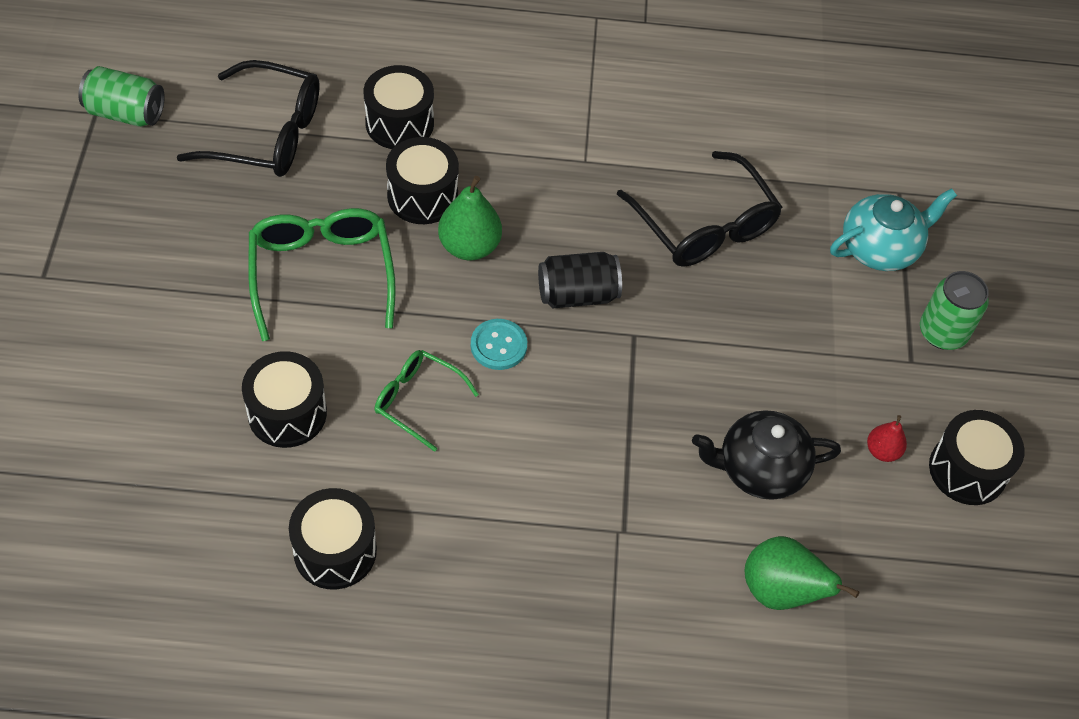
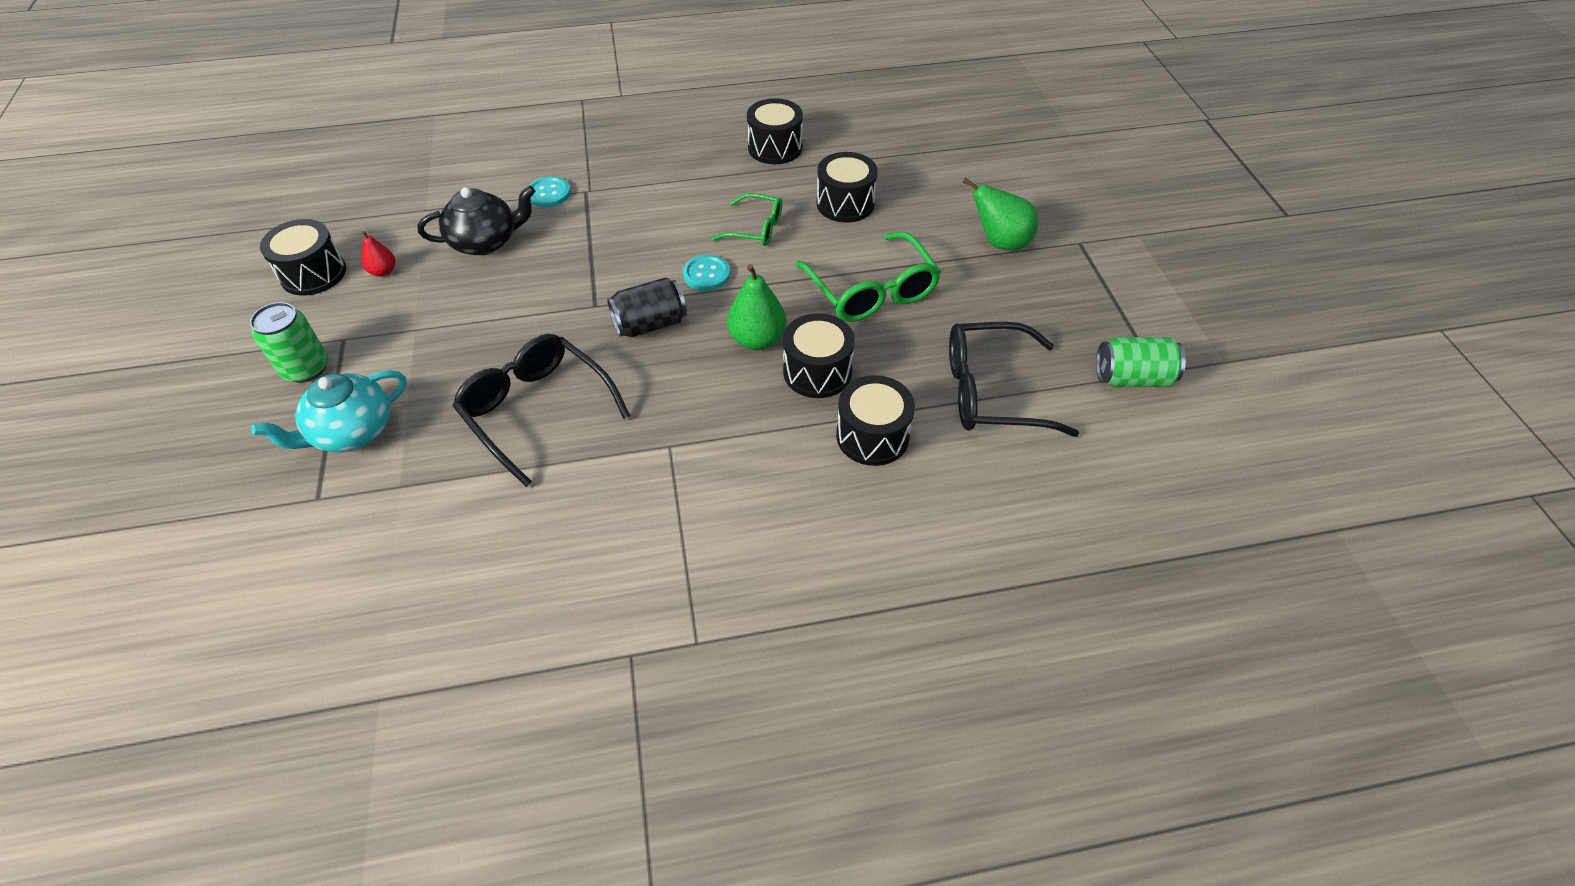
camera: 170 degrees right, 5 degrees down
(675, 539) = (548, 193): none -> turquoise button
(780, 591) = (473, 183): green pear -> green pear (1000, 243)

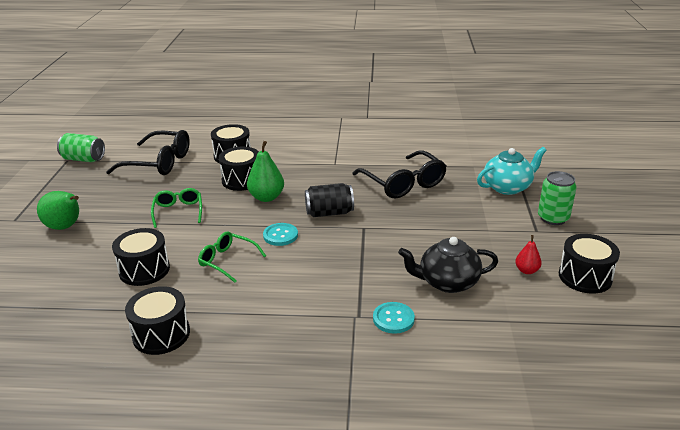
camera: 165 degrees left, 20 degrees down
(871, 291) = (178, 211): green glasses -> green glasses, size x0.59

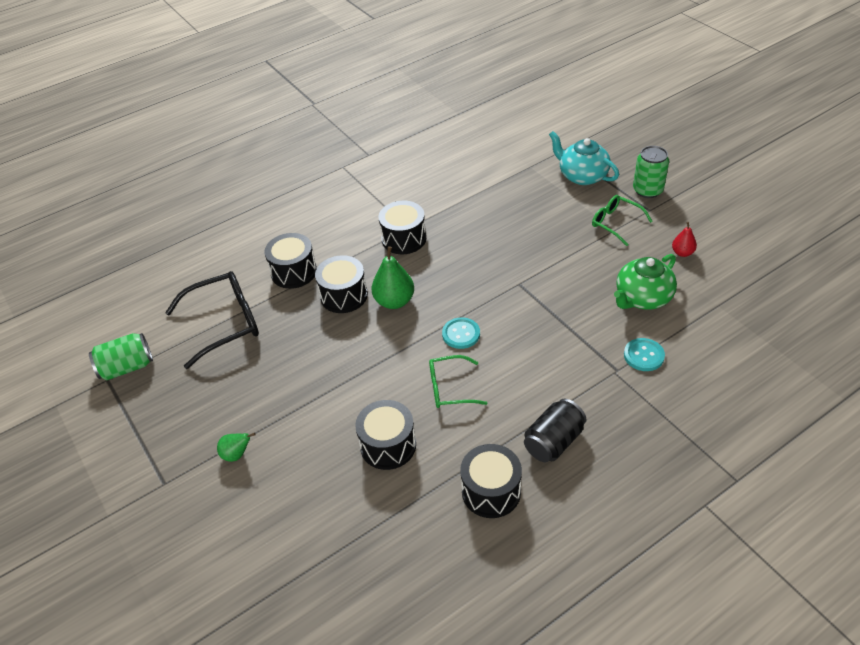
camera: 35 degrees left, 15 degrees up
(65, 227) = (237, 454): green pear -> green pear, size x0.57
(178, 211) = (330, 366): green glasses -> green glasses (615, 223)
(329, 213) = (472, 285): black can -> black can (553, 441)
(403, 183) = (496, 217): black glasses -> none
(447, 282) = (642, 298): black teapot -> green teapot
(507, 187) = (582, 176): turquoise teapot -> turquoise teapot turned 75 degrees counterclockwise
(585, 277) = (724, 235): black drum -> black drum (404, 239)

